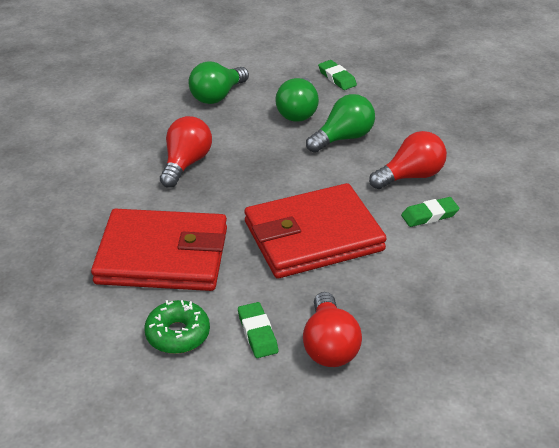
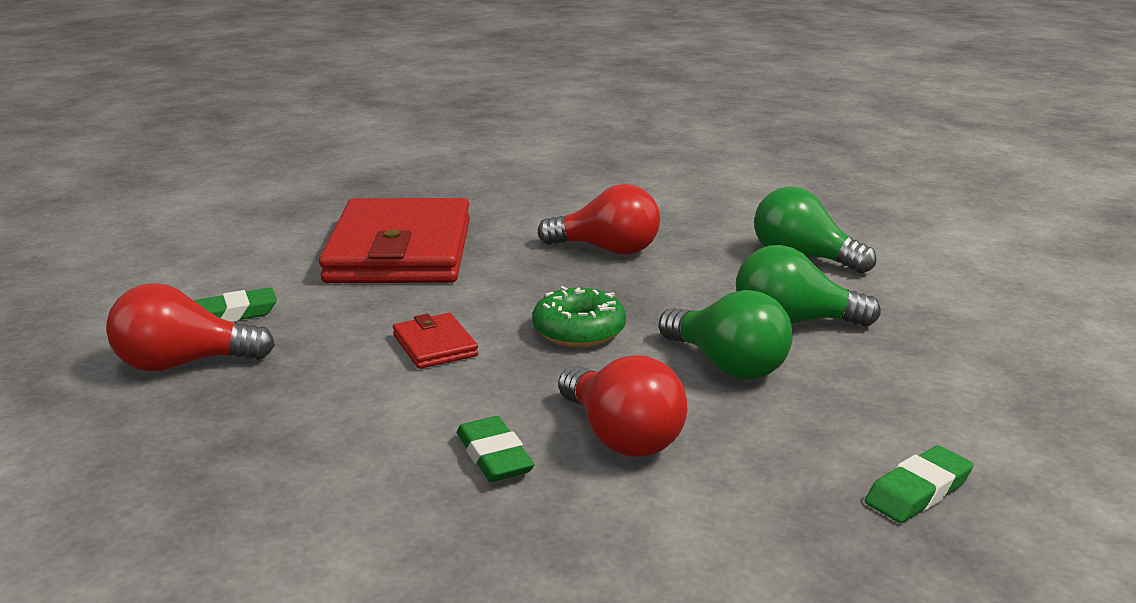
camera: 85 degrees right, 15 degrees down
(178, 334) = (250, 269): green donut -> green donut (579, 331)
(313, 236) = (435, 345): red wallet -> red wallet, size x0.41
(337, 78) = (943, 355): green eraser -> green eraser (918, 491)

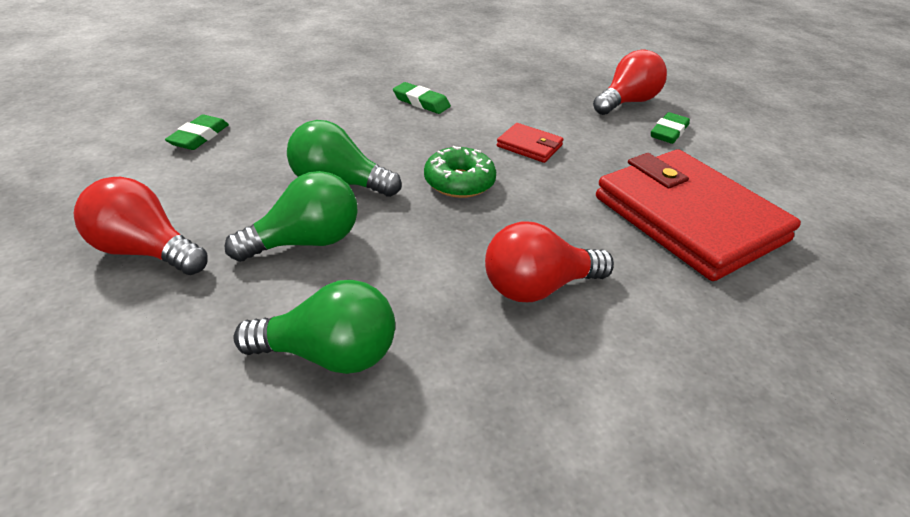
camera: 145 degrees right, 15 degrees up
(621, 436) = (370, 124): red light bulb -> red light bulb (145, 251)

